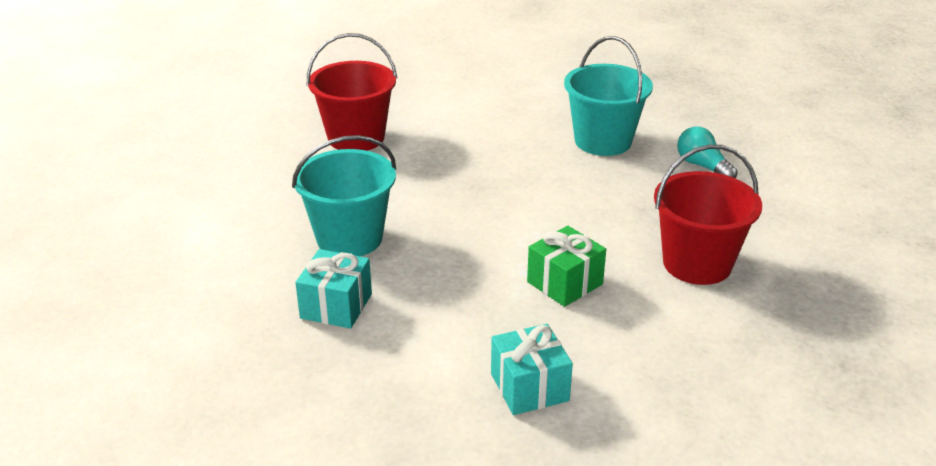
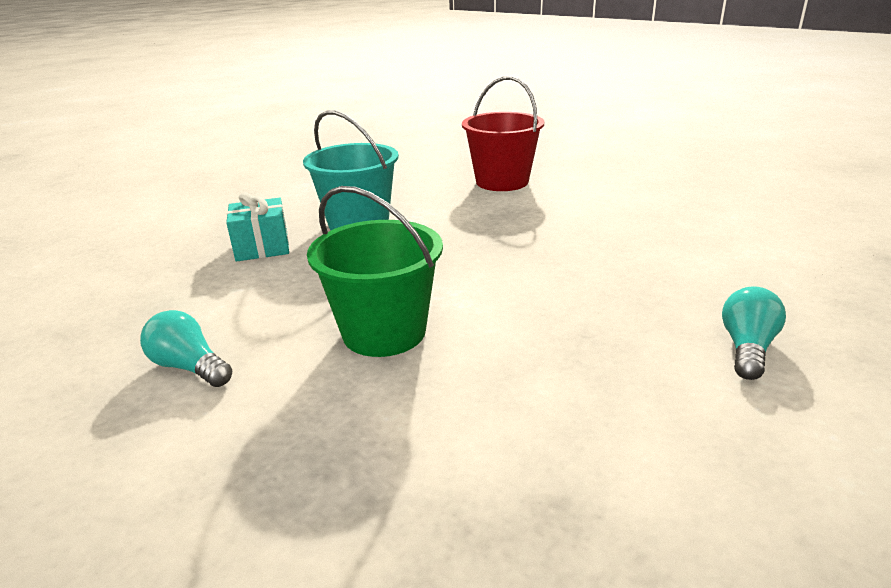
camera: 60 degrees right, 5 degrees down
(529, 387) = (189, 367): turquoise gift -> turquoise light bulb
(564, 283) = (384, 332): green gift -> green bucket
(603, 141) = (682, 272): turquoise bucket -> none
(697, 263) = (515, 410): red bucket -> none

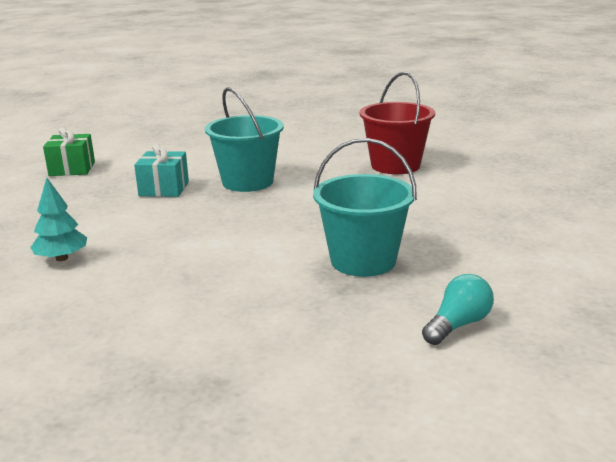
camera: 20 degrees right, 5 degrees down
(119, 241) = (72, 169): none -> green gift
(189, 367) = (62, 258): turquoise light bulb -> turquoise tree
(384, 332) = (199, 261): green bucket -> none
(572, 292) = (363, 261): none -> turquoise bucket

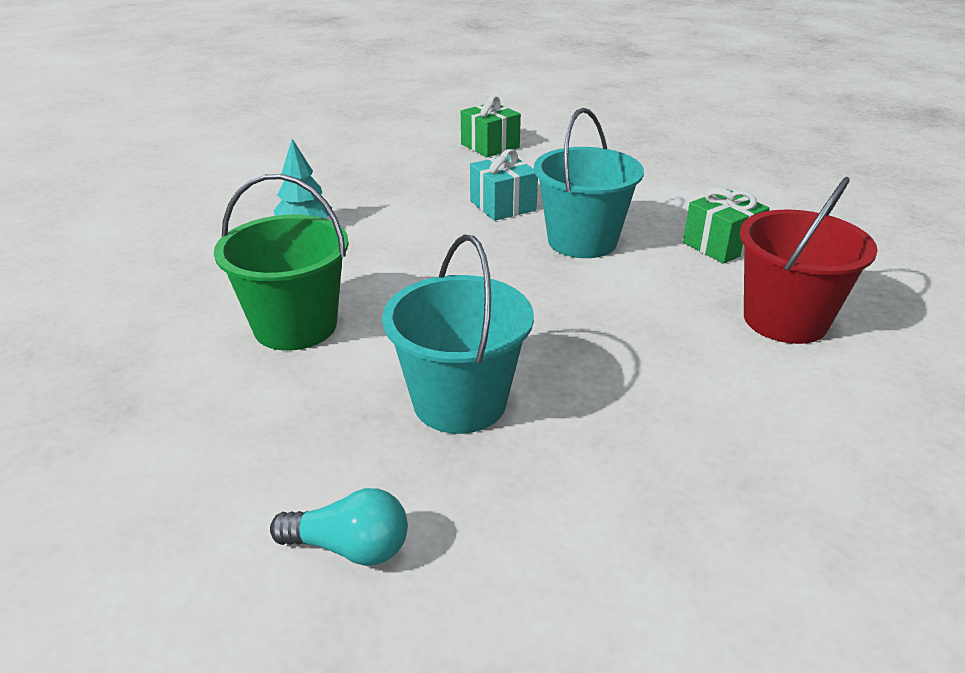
camera: 55 degrees right, 10 degrees up
(203, 293) = (295, 326): none -> green bucket
(309, 154) = (721, 245): none -> green gift

